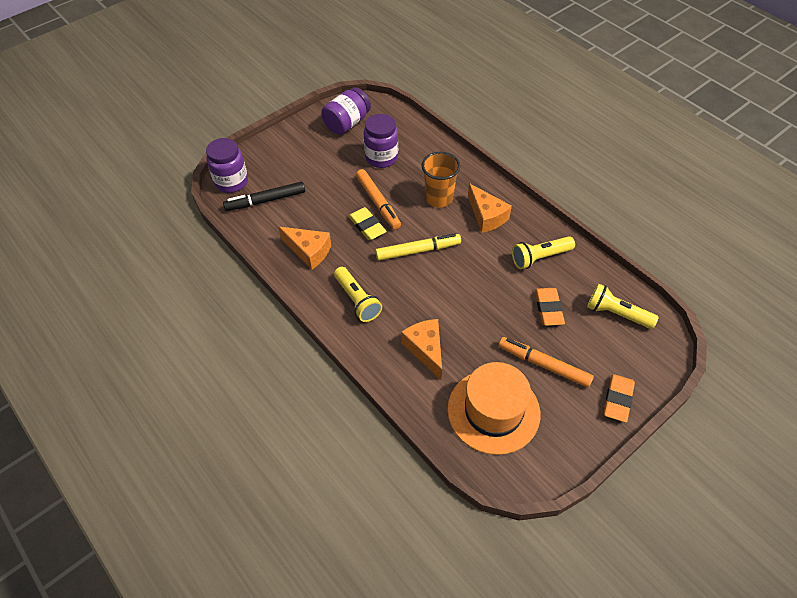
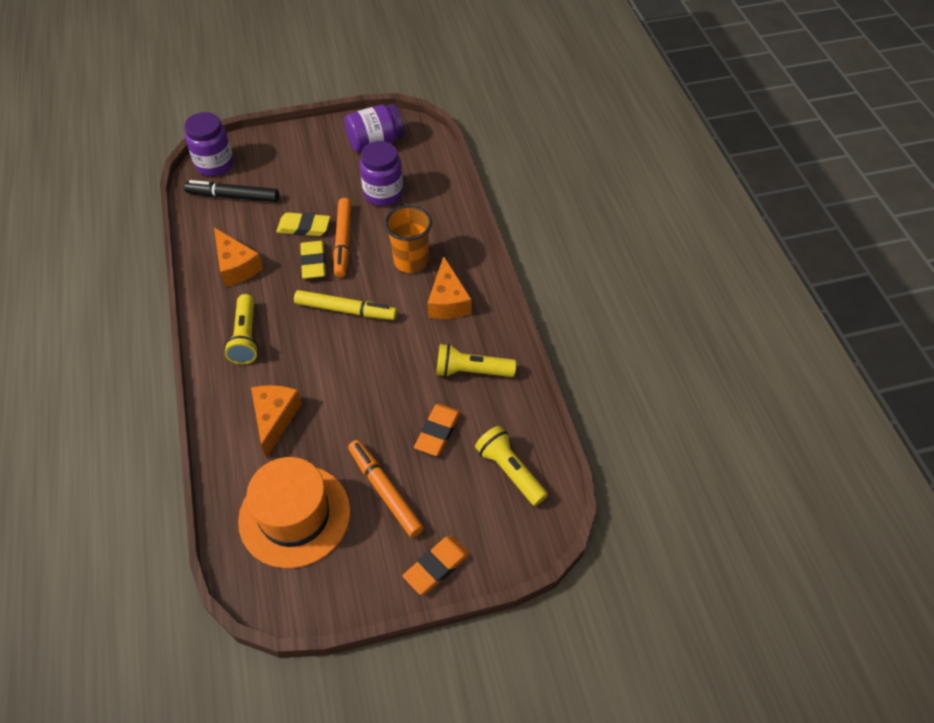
camera: 25 degrees right, 0 degrees up
(340, 203) = (304, 227): none -> yellow eraser

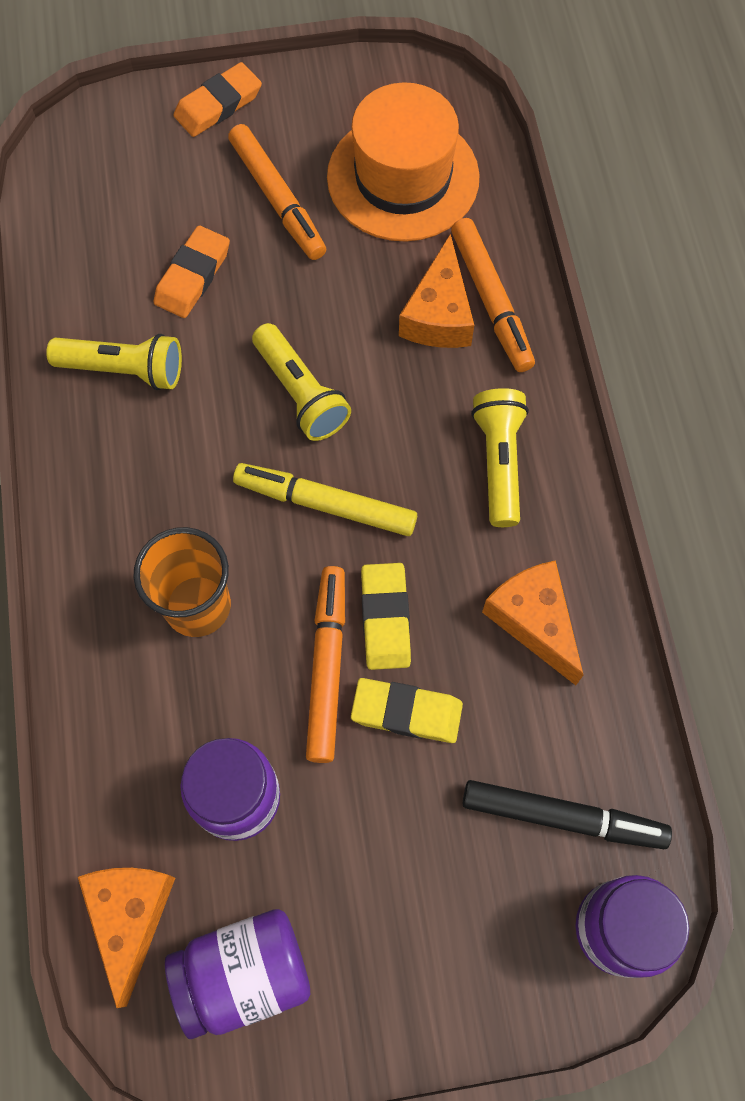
camera: 175 degrees left, 15 degrees up
(240, 430) = (491, 301): none -> orange marker
(448, 301) = (141, 508): orange cheese -> orange cheese (130, 917)
(510, 471) = (98, 213): yellow flashlight -> yellow flashlight (301, 393)

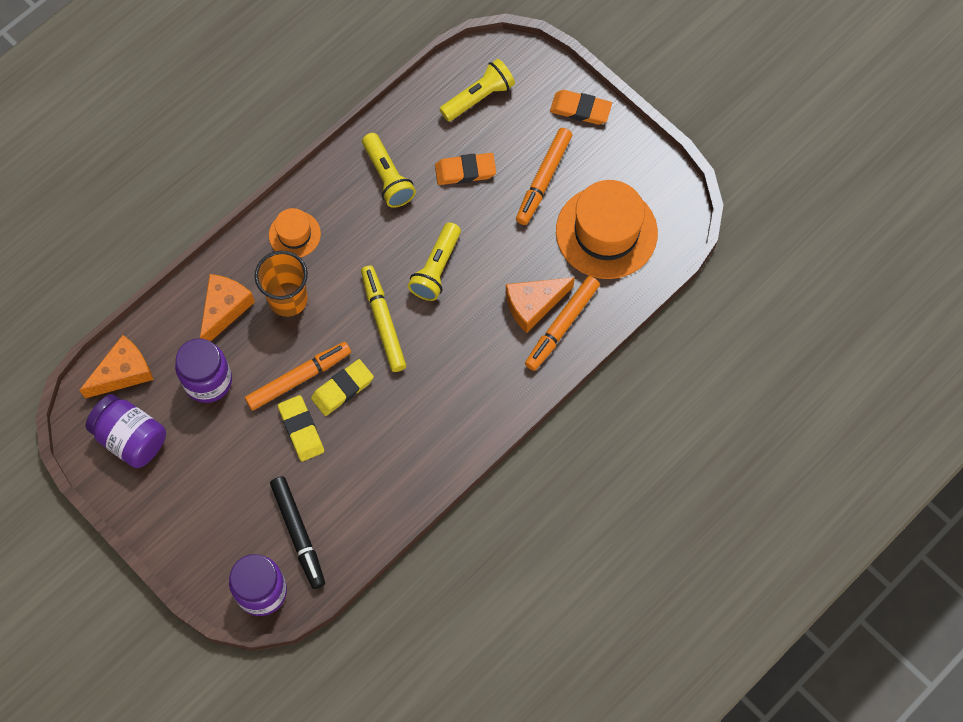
camera: 55 degrees right, 0 degrees up
(109, 536) = (294, 234): none -> orange hat
(499, 462) = (467, 389): yellow flashlight -> yellow flashlight (479, 97)
(533, 621) = (390, 460): orange cheese -> orange cheese (224, 309)

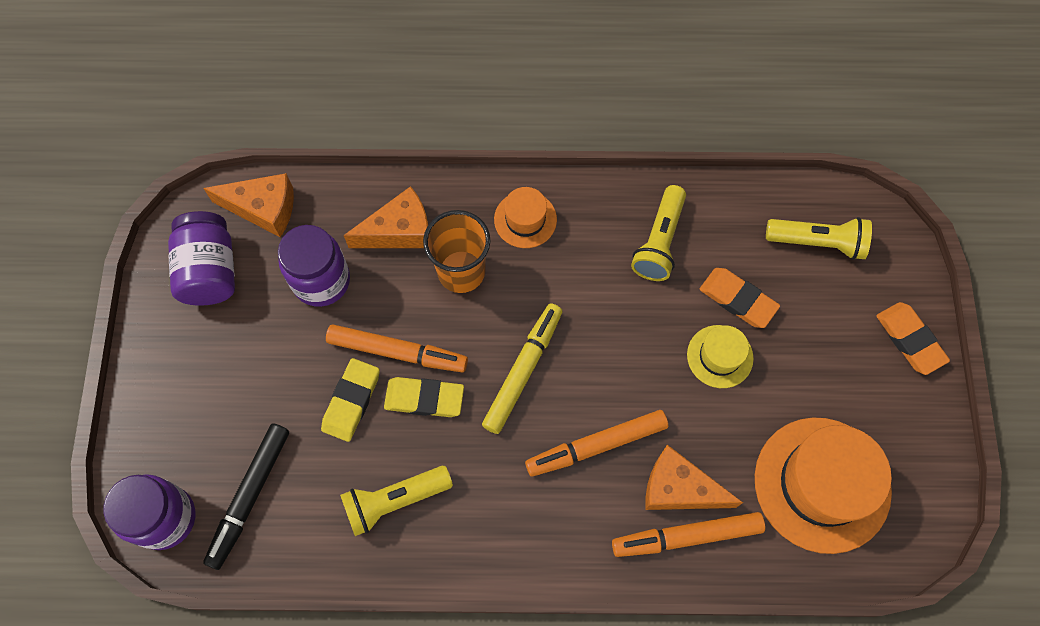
camera: 45 degrees right, 0 degrees up
(436, 269) = (620, 366): yellow flashlight -> yellow flashlight (394, 501)
(486, 212) = (720, 356): none -> yellow hat
(543, 179) = (807, 375): orange marker -> orange marker (596, 445)

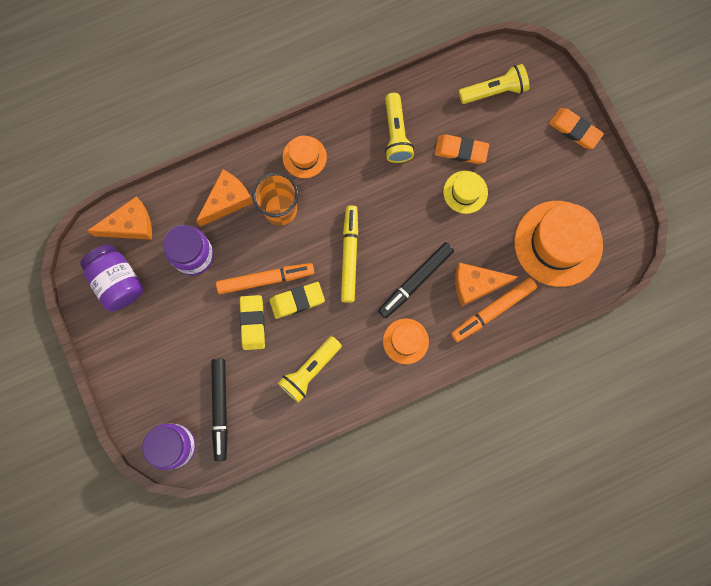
camera: 25 degrees left, 10 degrees up
(544, 522) = (405, 341): none -> orange hat
(596, 445) = (415, 281): orange marker -> black marker

